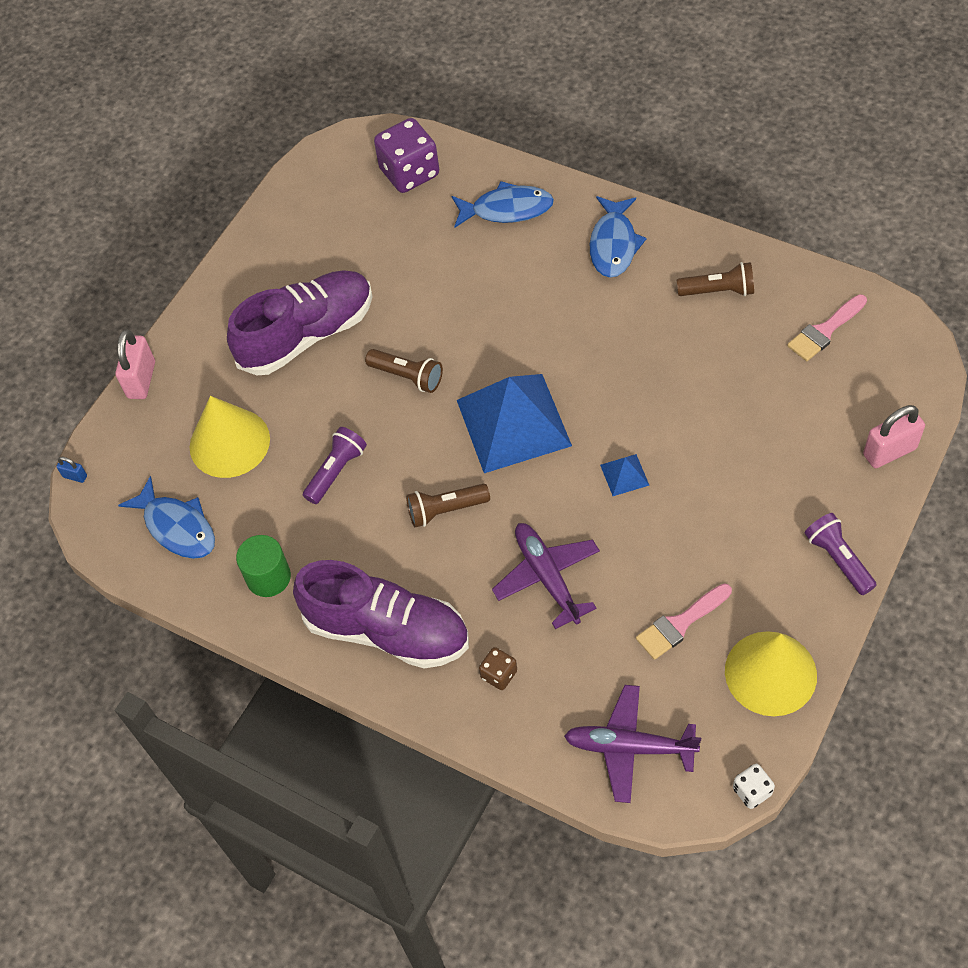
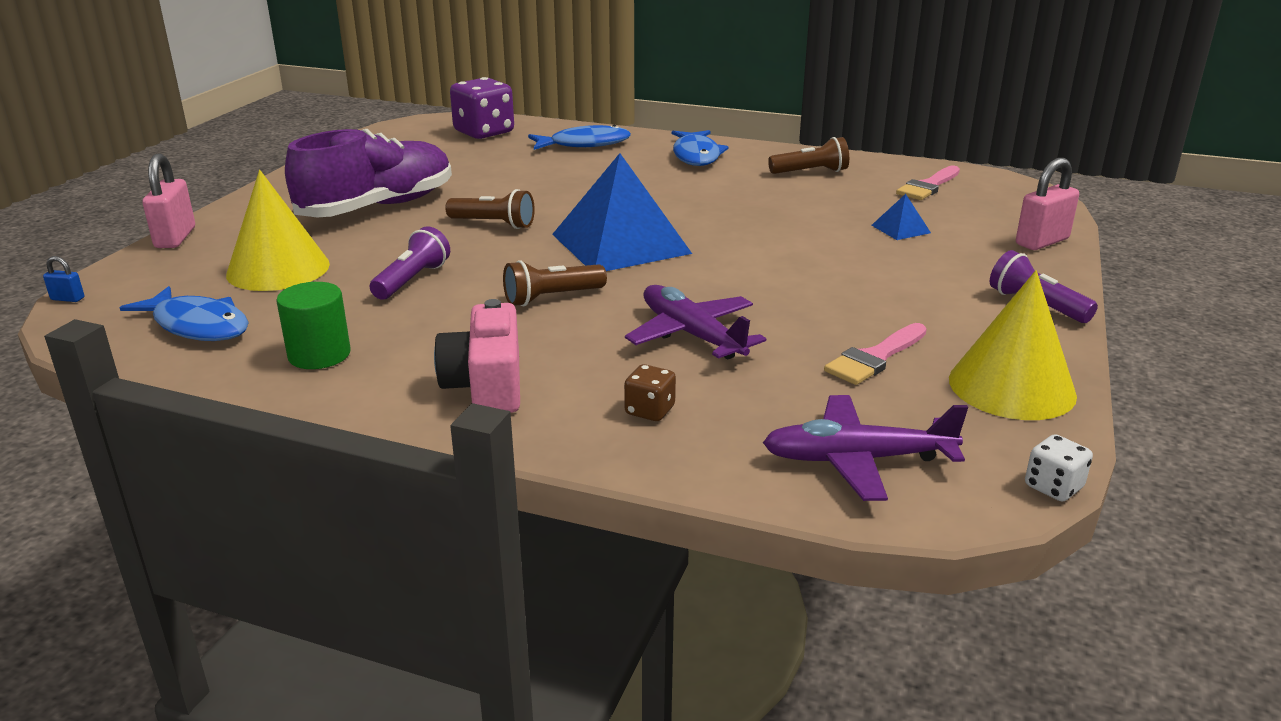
camera: 15 degrees left, 30 degrees down
(387, 630) = (486, 385): purple shoe -> pink camera
(624, 475) = (759, 267): blue pyramid -> blue pyramid (900, 229)

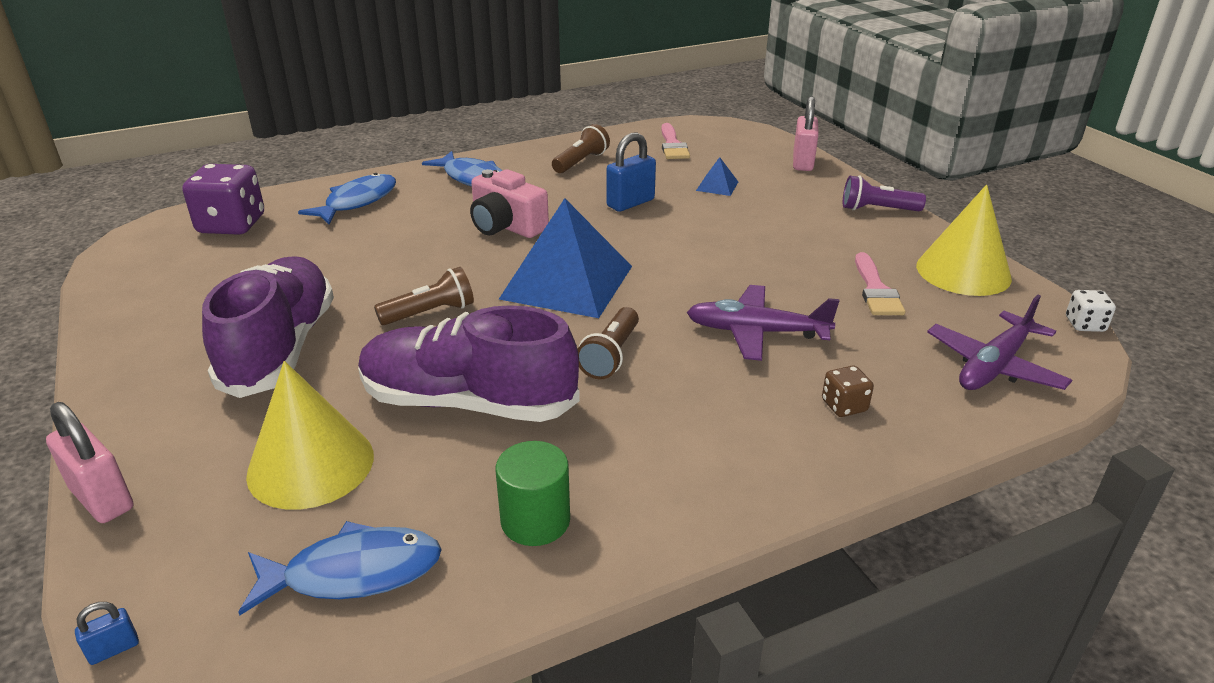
camera: 45 degrees left, 5 degrees up
(412, 280) = (468, 402): purple flashlight -> purple shoe
(486, 385) = (714, 458): pink camera -> pink camera (506, 226)
(788, 213) = (630, 203): none -> blue padlock

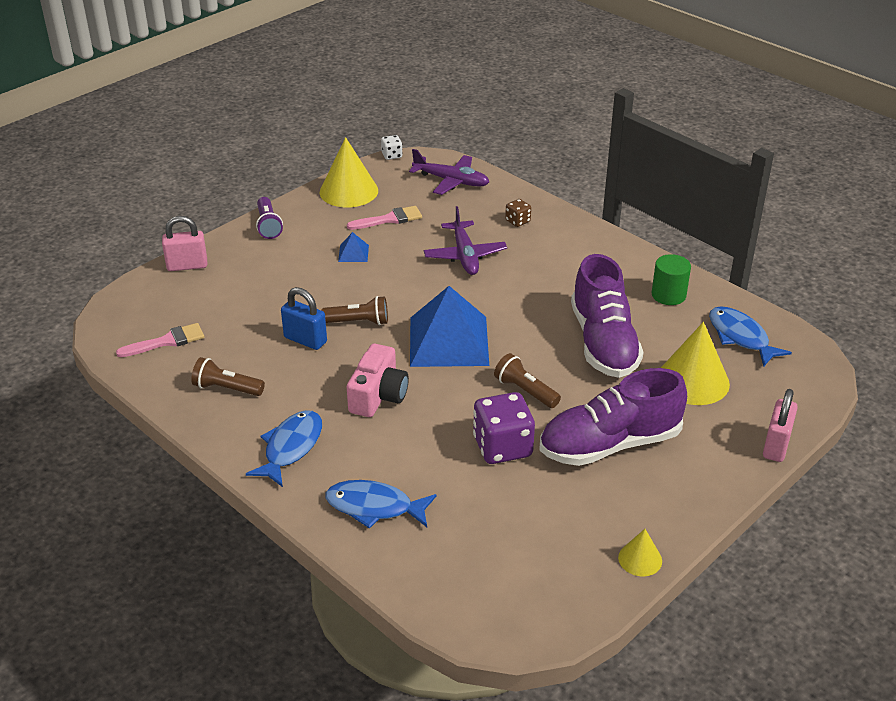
camera: 110 degrees left, 5 degrees up
(111, 319) = (640, 559): none -> yellow cone
(114, 649) = (833, 388): blue padlock -> none
(231, 225) = (461, 575): purple dice -> purple dice (502, 447)
(610, 355) = (523, 303): brown flashlight -> brown flashlight (358, 322)
(717, 186) = (253, 302): blue pyramid -> blue pyramid (353, 253)

